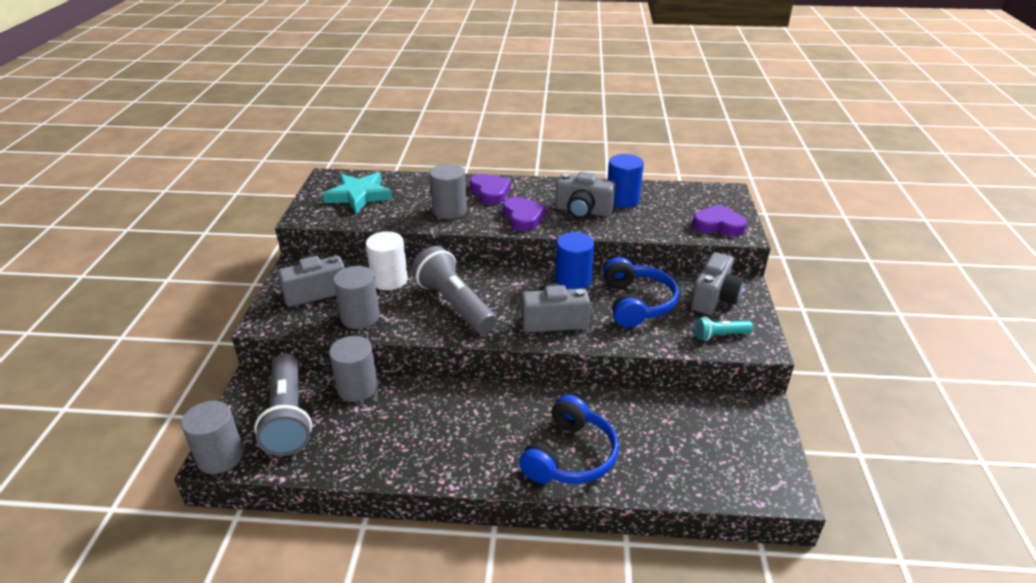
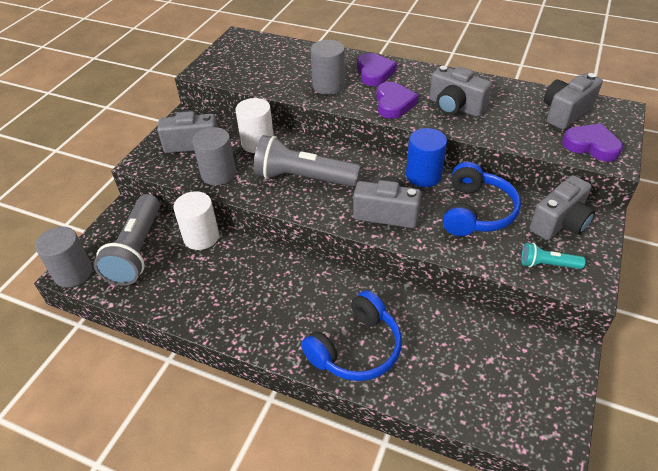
camera: 20 degrees right, 10 degrees up
(357, 388) = (201, 237): grey cylinder -> white cylinder
(359, 196) = (256, 58): turquoise star -> none
(454, 304) = (303, 178): grey flashlight -> grey flashlight turned 60 degrees counterclockwise
(622, 200) = (501, 101): blue cylinder -> none
(683, 201) = (565, 113): none -> grey camera

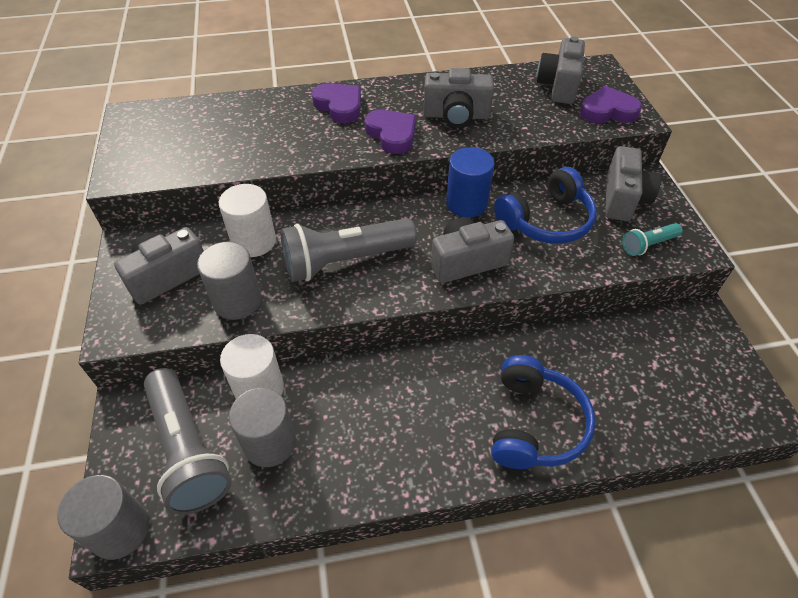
camera: 35 degrees left, 5 degrees up
(328, 86) = (301, 139): grey cylinder -> grey cylinder (270, 443)
(476, 212) = (546, 220): blue headphones -> blue headphones turned 75 degrees clockwise

